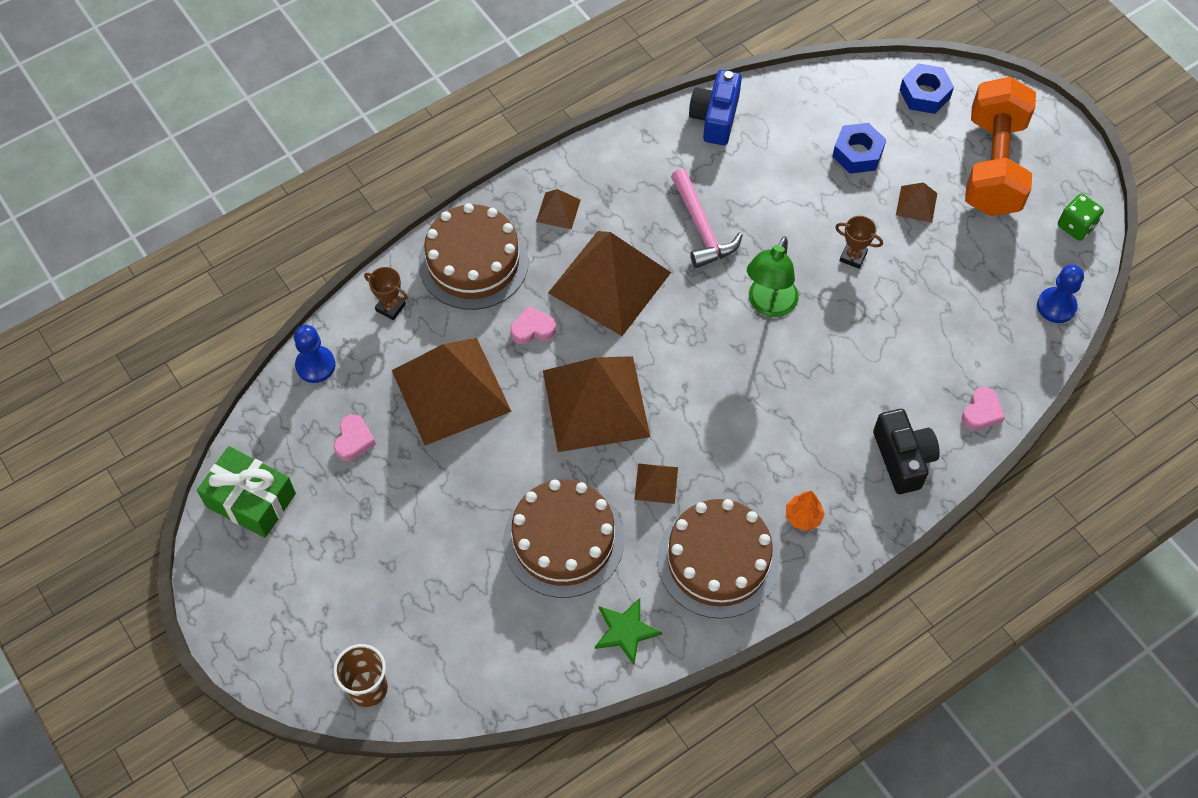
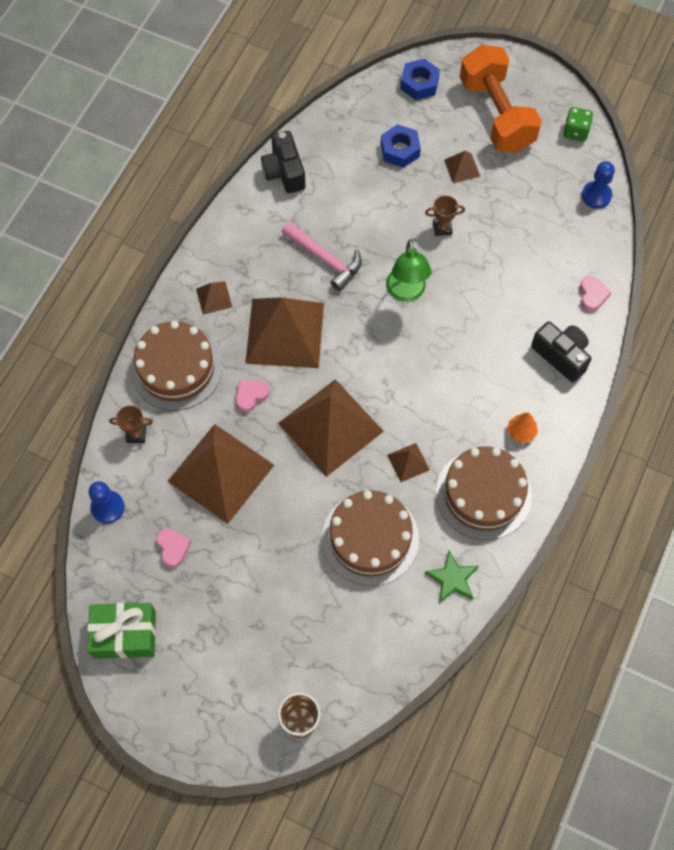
camera: 30 degrees left, 5 degrees up
(715, 118) = (284, 172): blue camera -> black camera

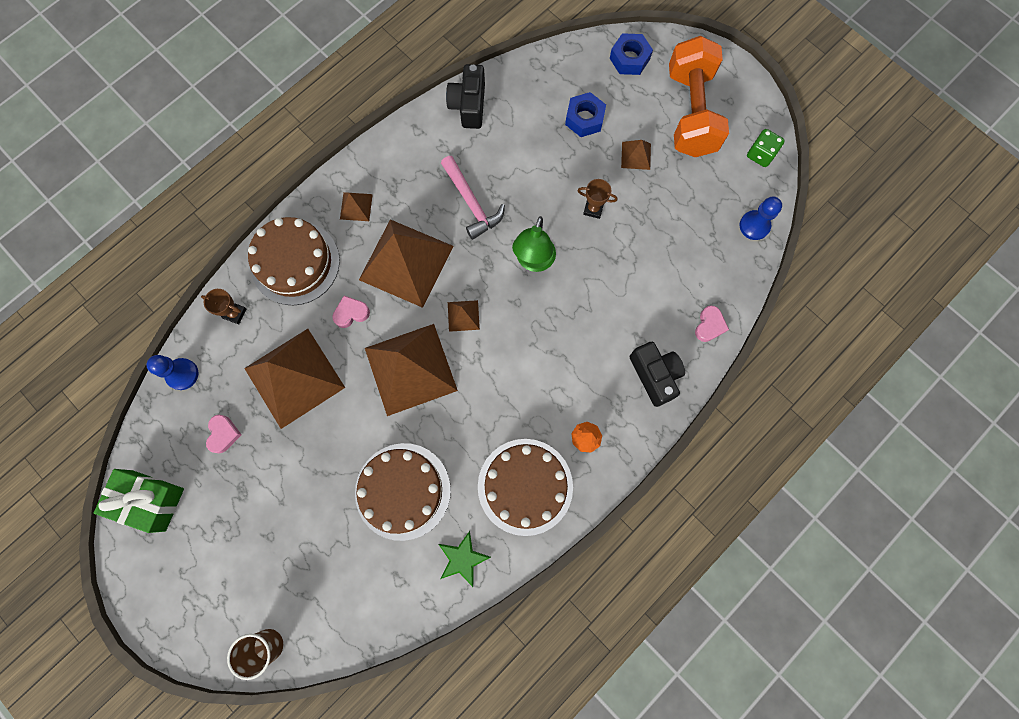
camera: 20 degrees right, 10 degrees up
(408, 462) = (468, 429): brown pyramid -> brown pyramid (463, 315)

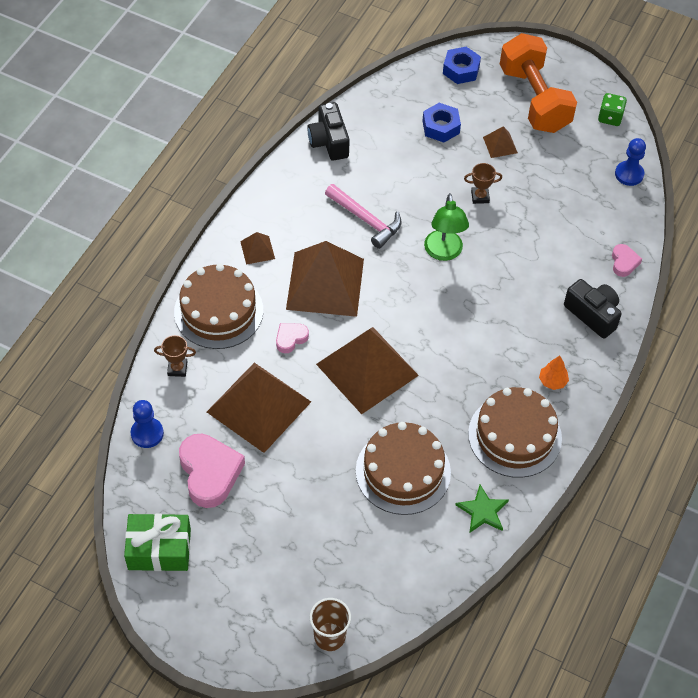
camera: 20 degrees left, 20 degrees down
(223, 434) = (209, 473): pink heart -> pink heart, size x1.97
(463, 315) = (398, 313): brown pyramid -> none

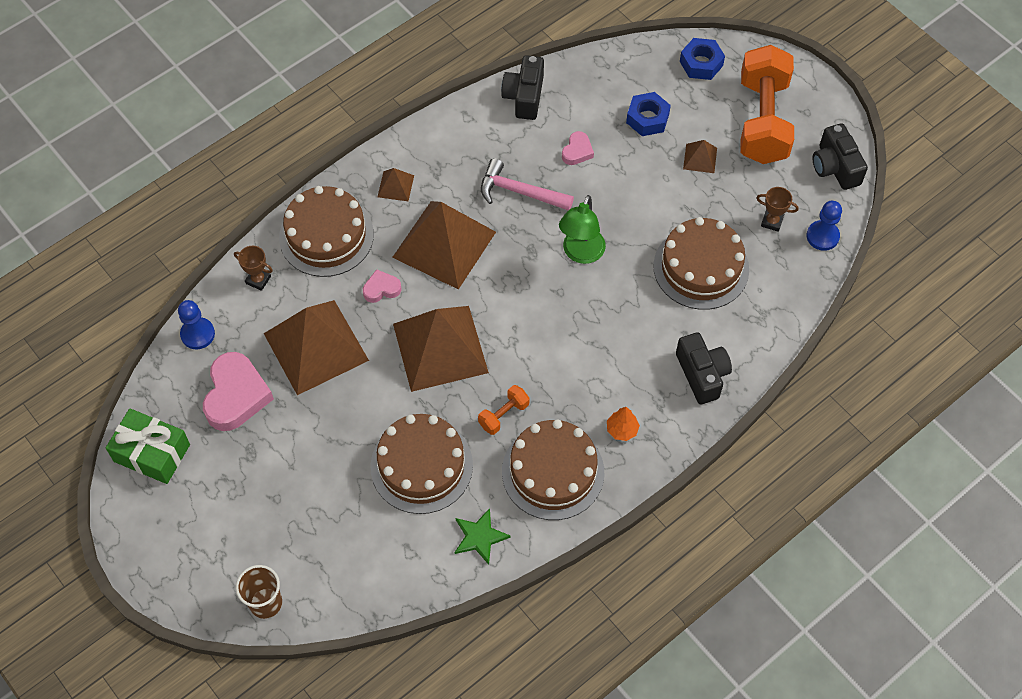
camera: 25 degrees right, 5 degrees up
(366, 220) = (519, 192): pink hammer -> pink hammer turned 135 degrees clockwise
(449, 405) = (503, 415): none -> orange dumbbell
(480, 197) = (649, 207): brown trophy -> brown trophy (772, 221)
(547, 231) = (701, 267): none -> brown cake
(610, 117) = (835, 167): green dice -> black camera
(624, 262) = (765, 330): pink heart -> pink heart (577, 151)

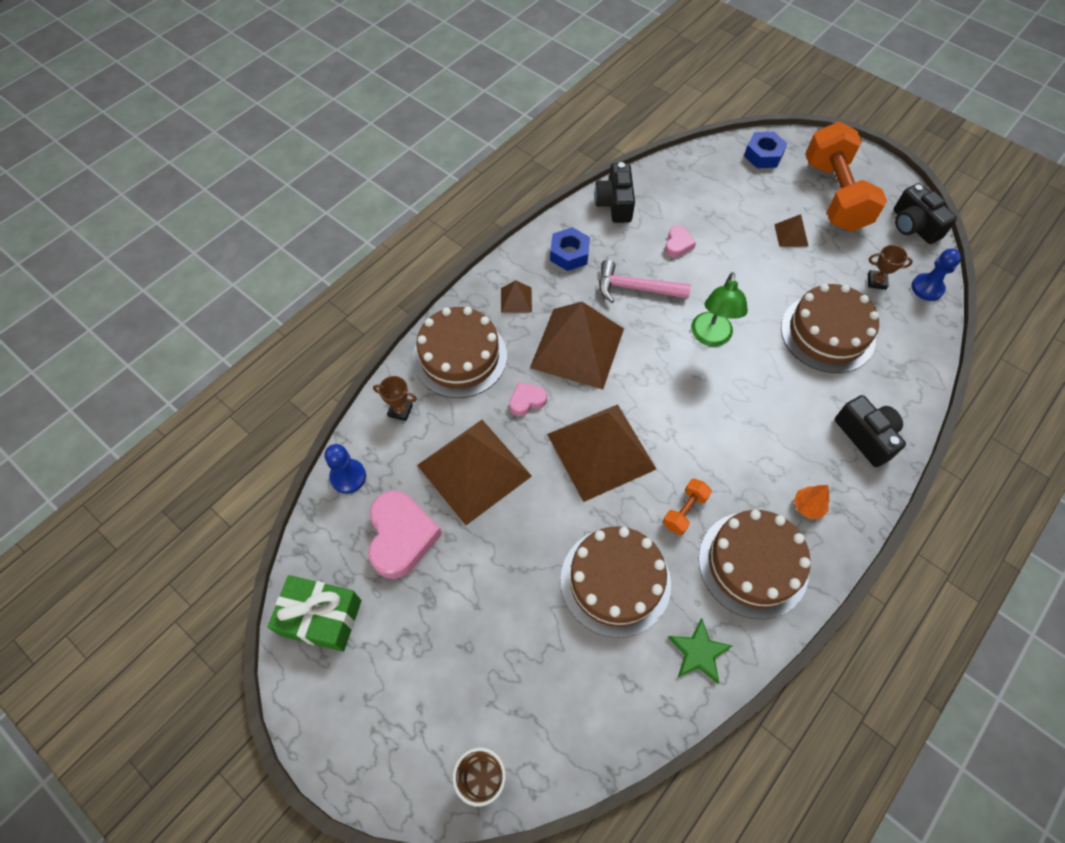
camera: 10 degrees left, 0 degrees up
(647, 118) = (732, 207): blue nut -> blue nut (569, 254)

